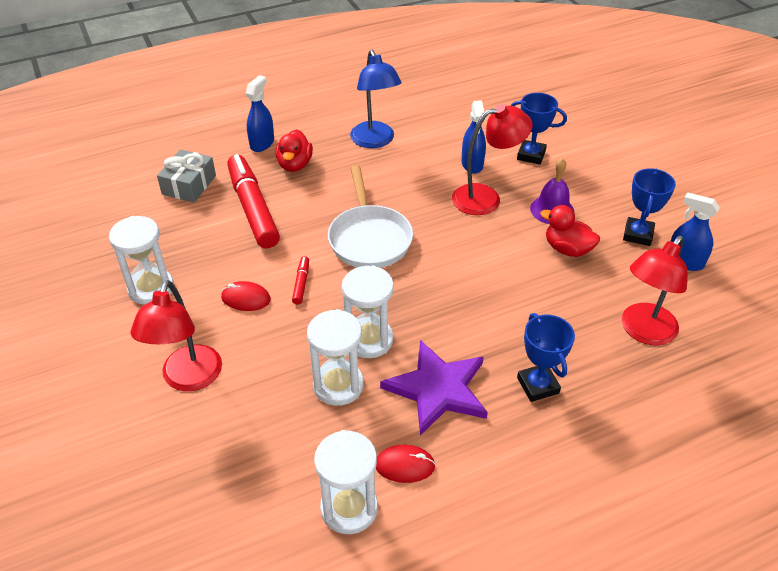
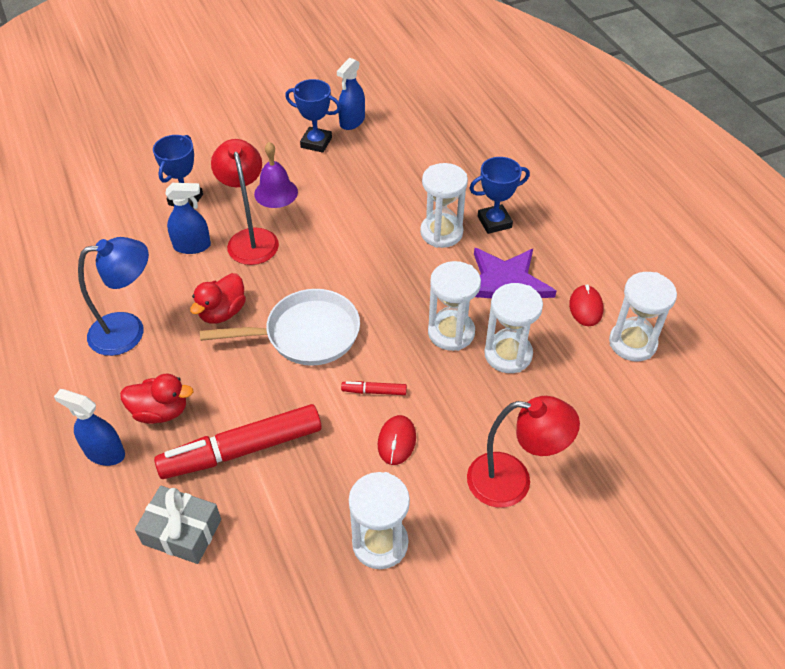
camera: 90 degrees left, 5 degrees up
(513, 336) = (441, 233): none -> white hourglass
(567, 249) = (332, 188): red duck -> red duck (222, 312)
(643, 332) = (433, 156): red lamp -> none

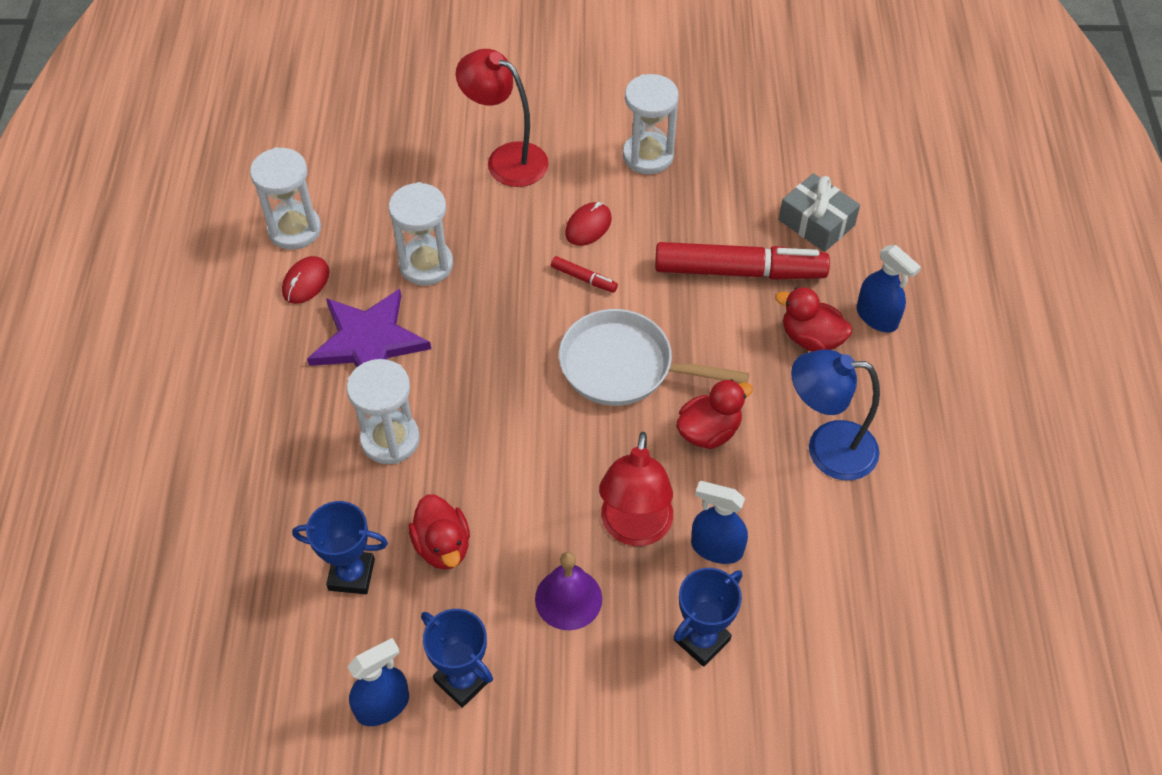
camera: 155 degrees left, 5 degrees up
(367, 192) = (442, 546): none -> red duck
(451, 332) = (467, 309): white hourglass -> none
(494, 222) = (315, 429): blue trophy -> blue trophy (351, 574)

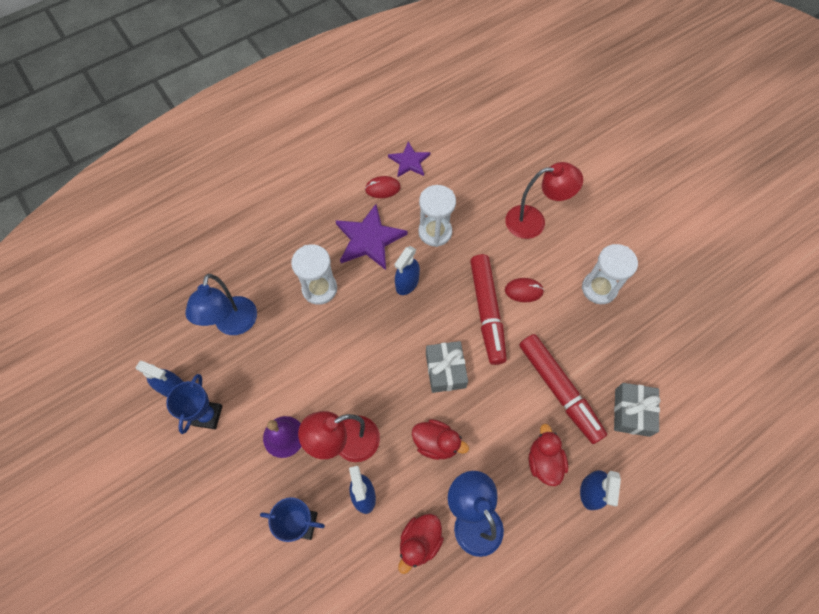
camera: 55 degrees right, 10 degrees up
(294, 229) = (409, 161): white hourglass -> purple star
(351, 574) = (234, 325): blue trophy -> blue lamp
(442, 546) = (275, 355): red duck -> red duck (420, 541)
(471, 337) = (407, 283): none -> blue spray bottle
(506, 159) = (534, 221): red lamp -> red lamp turned 90 degrees clockwise
(583, 278) = (487, 312): red marker -> red marker, size x2.41
(624, 366) = (445, 370): white pan -> grey gift

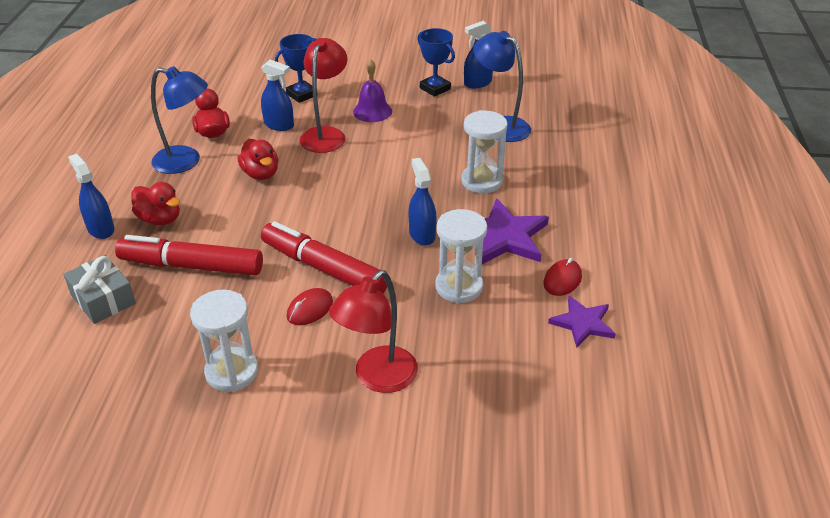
camera: 130 degrees right, 25 degrees down
(436, 443) = (261, 174): red duck -> red duck turned 90 degrees counterclockwise
(445, 370) = (308, 210): grey gift -> none

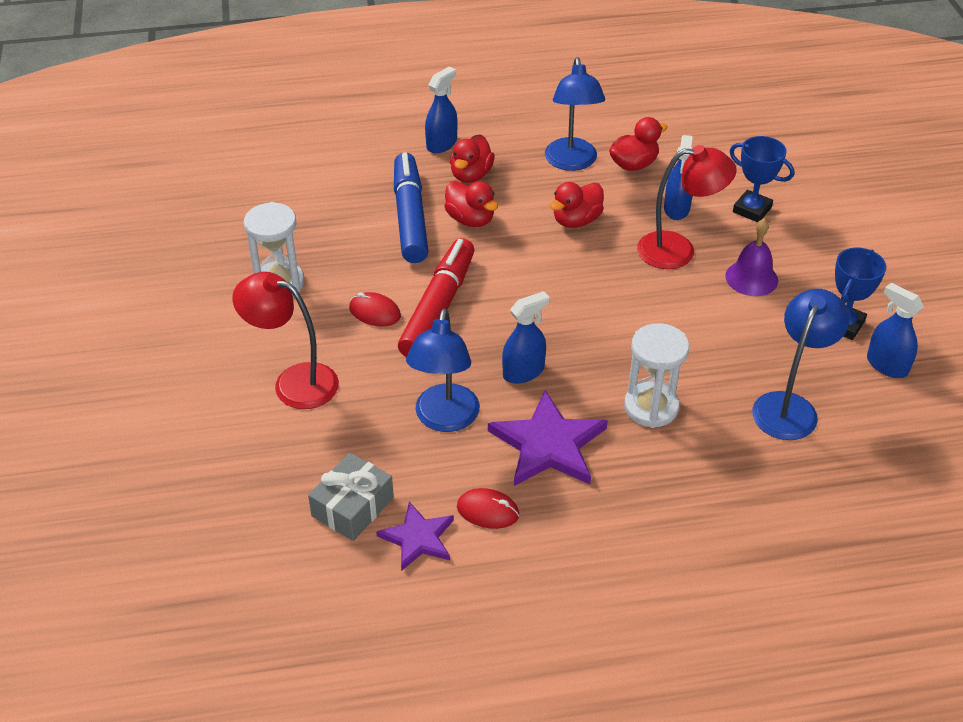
camera: 75 degrees right, 5 degrees up
(103, 299) = (348, 178): grey gift -> grey gift (353, 507)
(192, 266) = (410, 217): red marker -> blue marker
(221, 230) = (470, 219): none -> red duck
(459, 287) = (444, 419): white hourglass -> blue lamp

